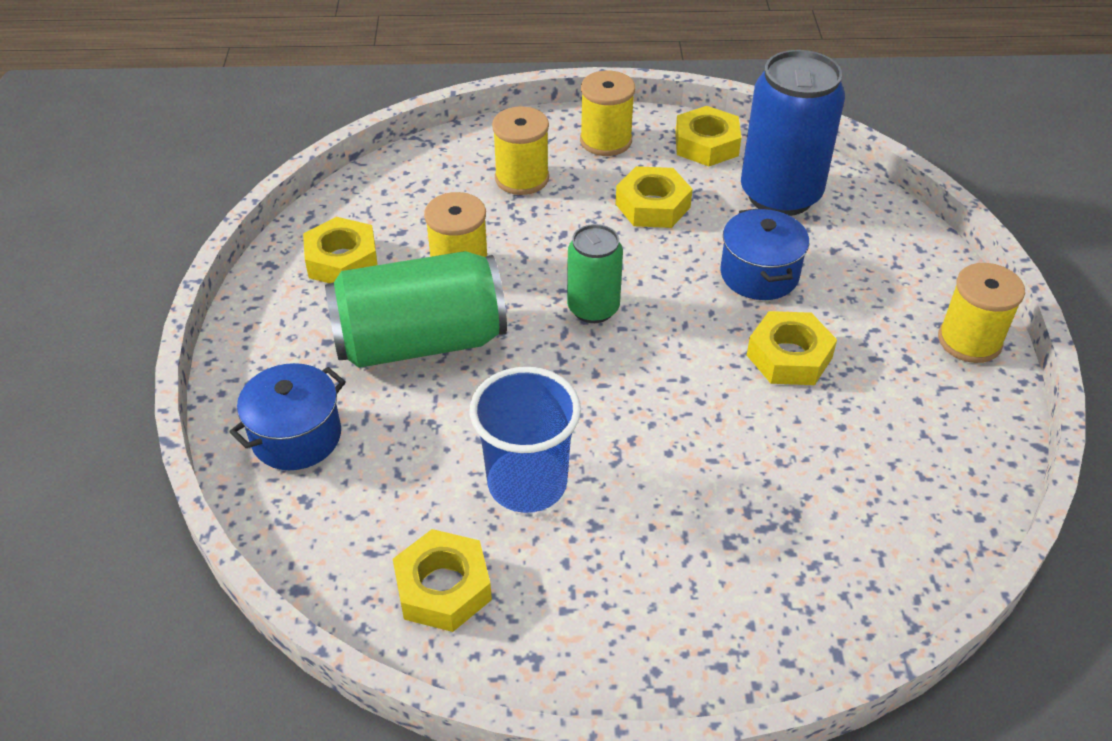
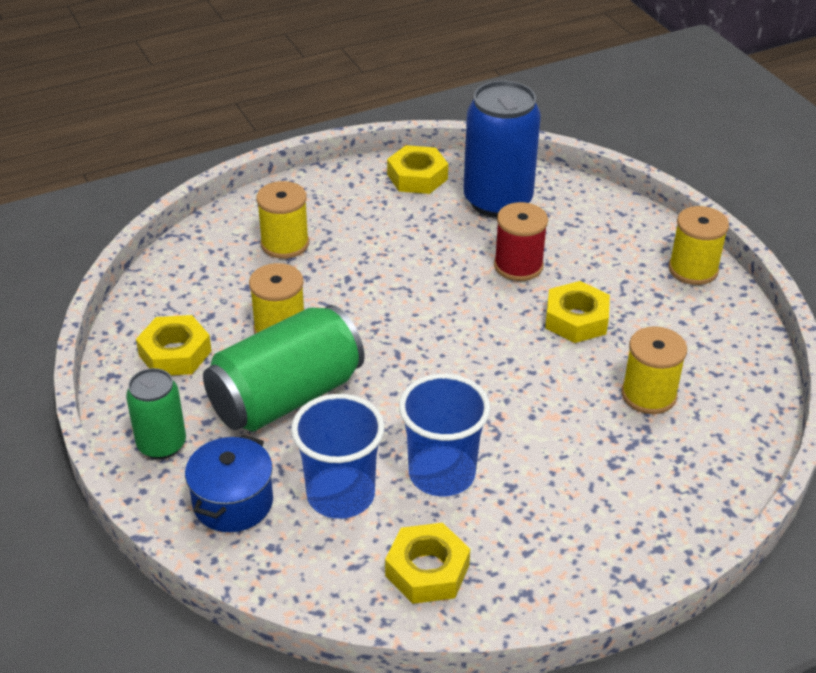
camera: 25 degrees left, 5 degrees down
(407, 468) = (340, 495): none -> blue cup
(593, 308) = (408, 329): green can -> green can (161, 444)
(606, 140) = (334, 195): yellow spool -> yellow spool (648, 395)
(652, 206) = (405, 236): yellow nut -> none
(759, 274) = (518, 266): blue pot -> red spool

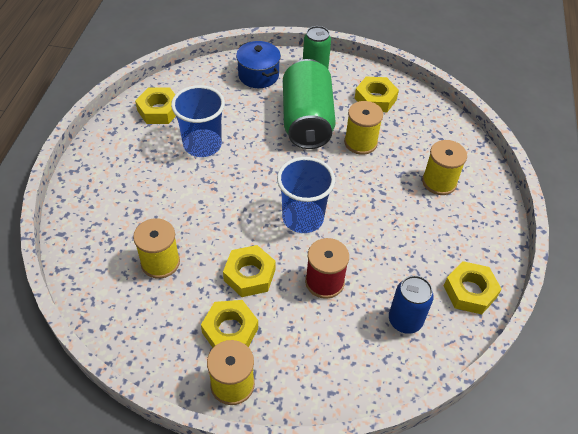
camera: 125 degrees right, 10 degrees up
(340, 495) = (227, 107): blue cup -> blue cup (303, 218)
(497, 201) = (405, 320): blue can -> blue can, size x0.58
(649, 299) = (230, 330): none -> yellow nut

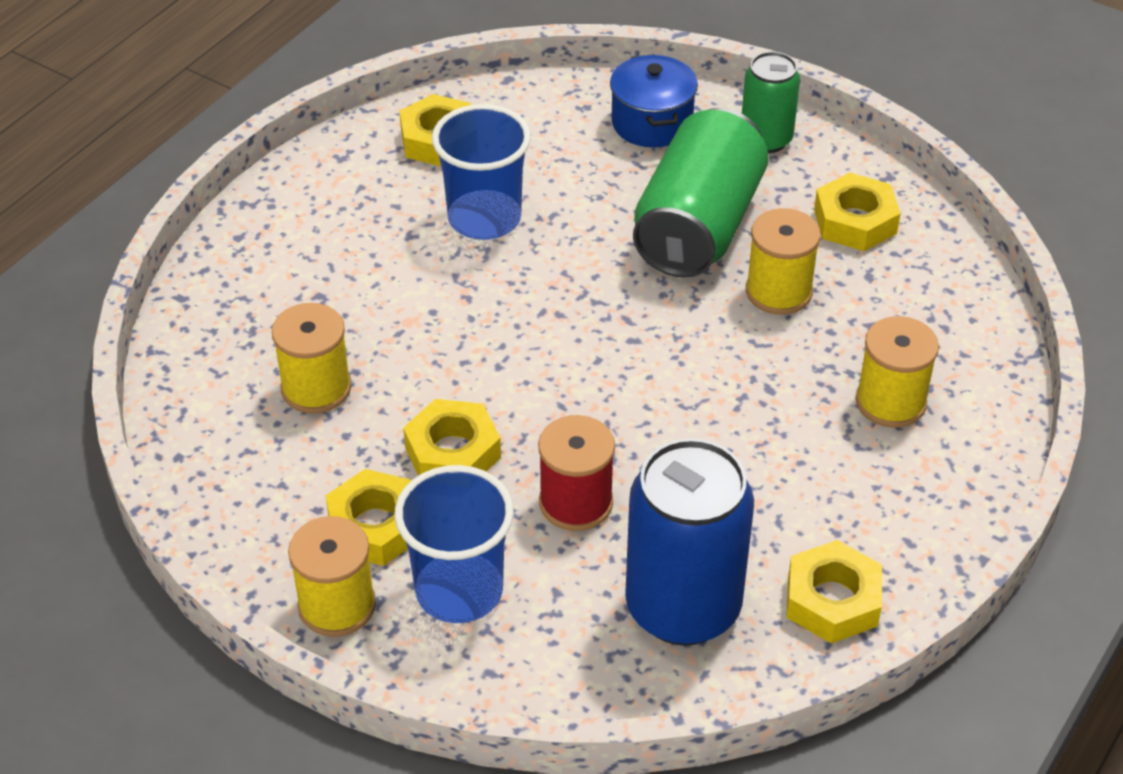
camera: 25 degrees right, 5 degrees down
(303, 218) = (596, 389): blue cup -> blue cup (459, 591)
(405, 320) = (683, 607): blue can -> blue can, size x1.74

